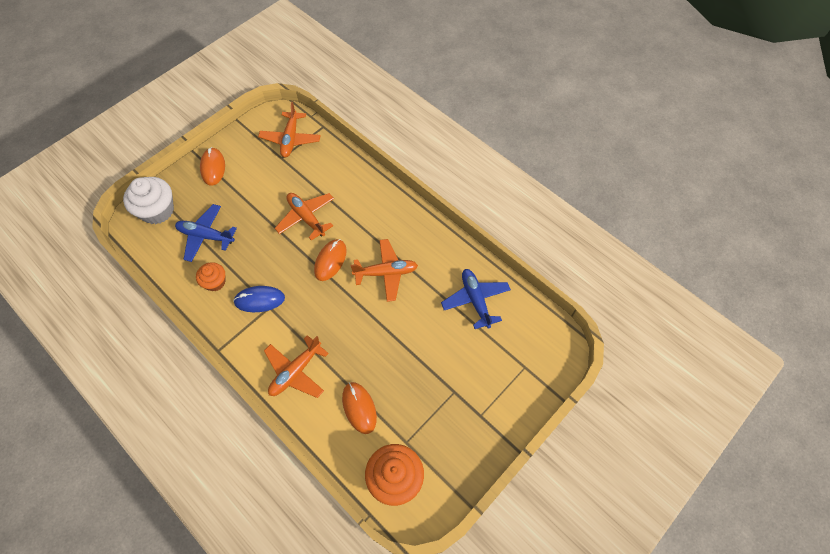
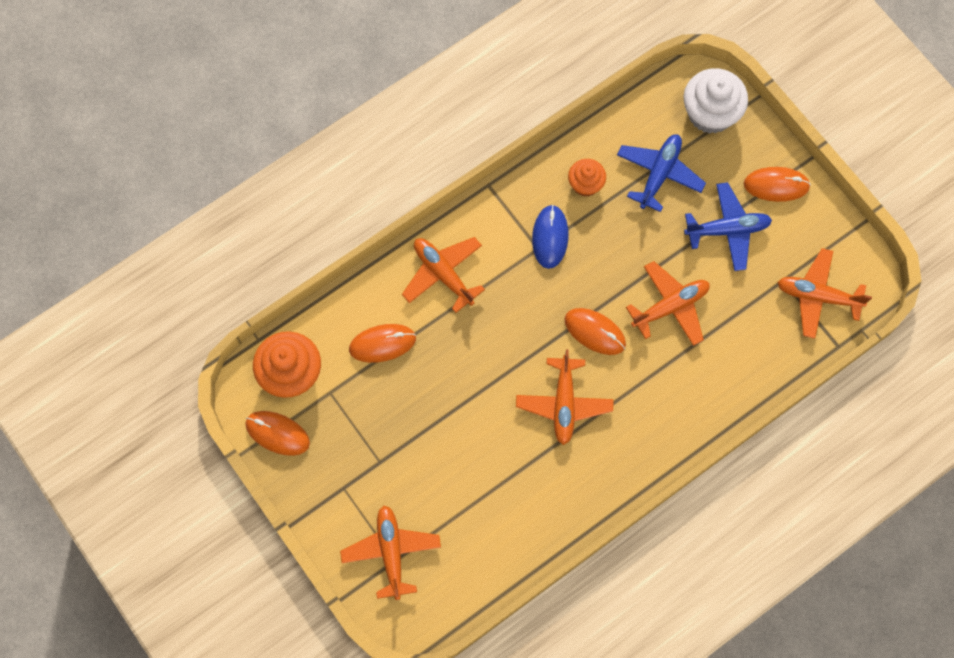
camera: 100 degrees right, 10 degrees up
(448, 479) = (277, 433): none -> orange mouse
(475, 300) = (501, 517): blue plane -> blue plane (727, 230)
(519, 370) = (391, 552): none -> orange plane

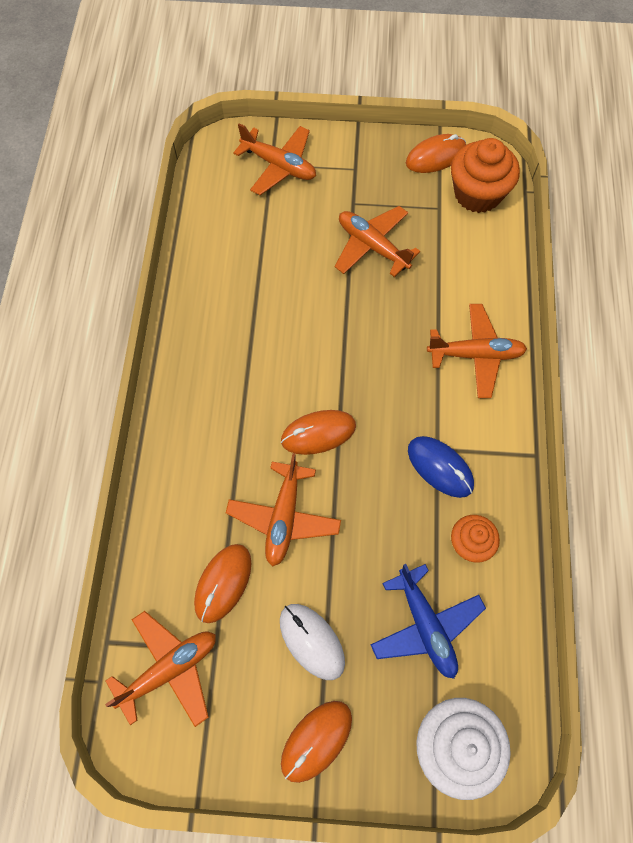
camera: 130 degrees right, 5 degrees down
(382, 344) = (449, 268): orange mouse -> orange mouse (223, 583)
(564, 403) = (279, 360): orange plane -> orange plane (372, 246)
(727, 230) = (312, 641): blue plane -> white mouse

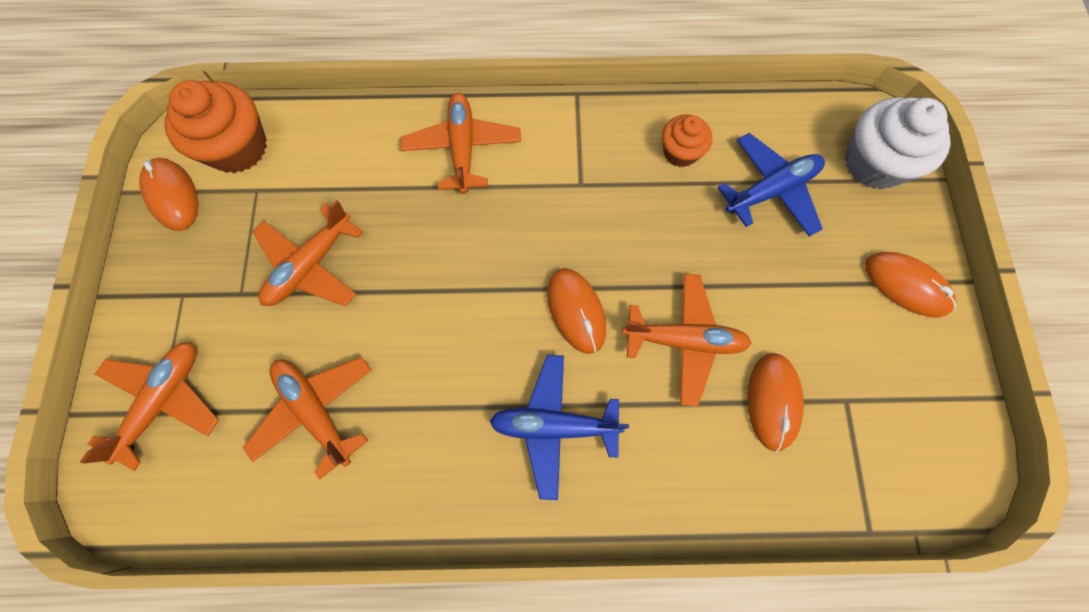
camera: 95 degrees left, 5 degrees up
(169, 669) = (880, 450): orange plane -> orange plane (316, 411)
(223, 583) = (772, 401): orange mouse -> orange mouse turned 75 degrees clockwise
(227, 408) = (554, 426): none -> blue plane
(312, 641) = (812, 298): white mouse -> none
(440, 467) = (602, 181): blue mouse -> none

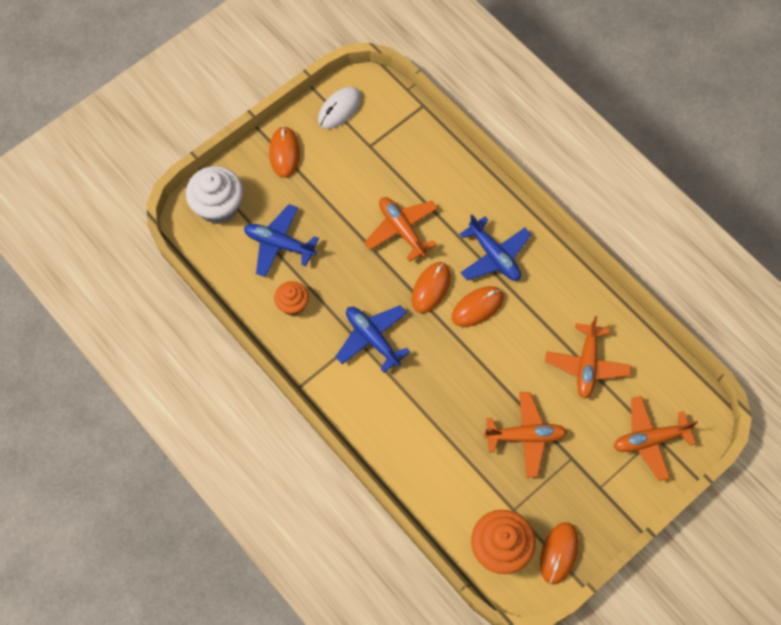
camera: 130 degrees left, 5 degrees down
(463, 148) = (389, 419): orange plane -> none
(568, 200) = (372, 339): none -> blue plane
(772, 401) = (398, 175): orange mouse -> orange mouse (477, 307)
(938, 407) = (339, 109): none -> white mouse

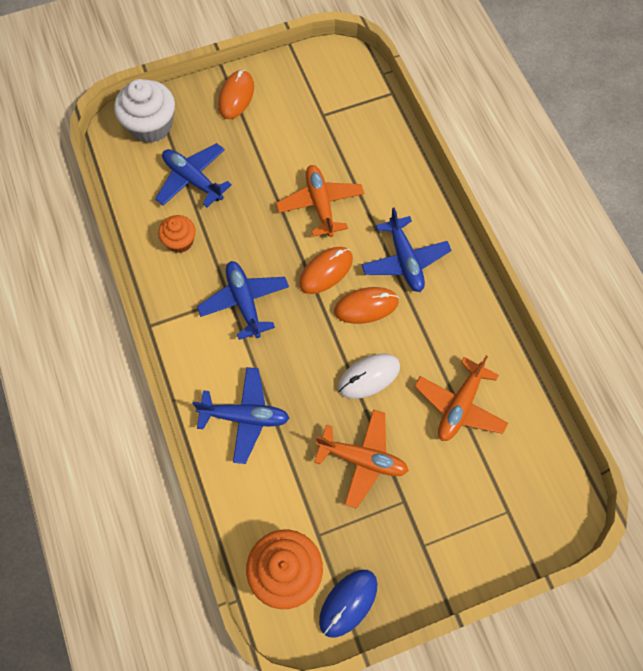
camera: 20 degrees right, 0 degrees up
(339, 109) = (308, 72): white mouse -> white mouse (369, 377)
(414, 436) = (245, 417): none -> blue plane
(559, 553) = (348, 603): orange mouse -> blue mouse
(650, 440) = (499, 512): orange plane -> none

